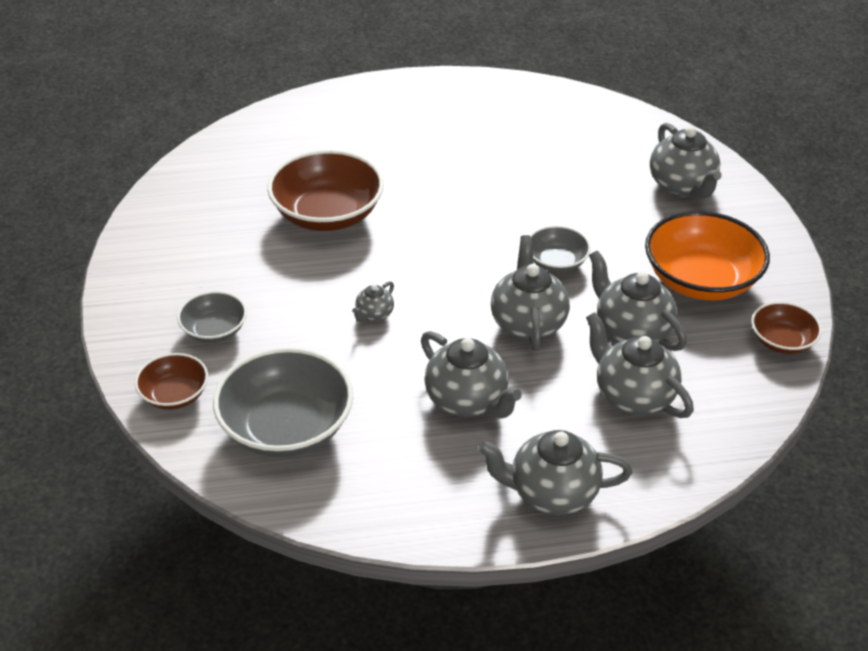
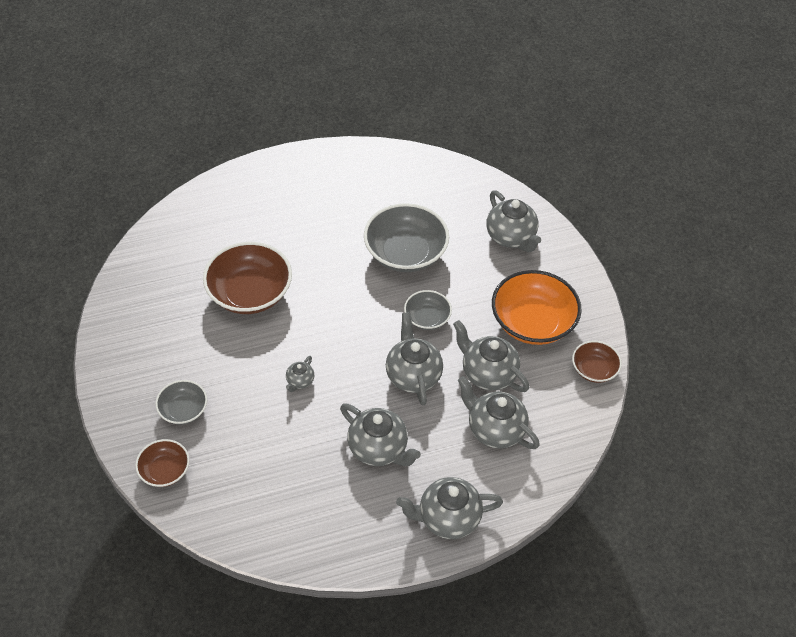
camera: 10 degrees left, 10 degrees up
(286, 427) = (252, 488): grey bowl -> grey bowl (405, 253)

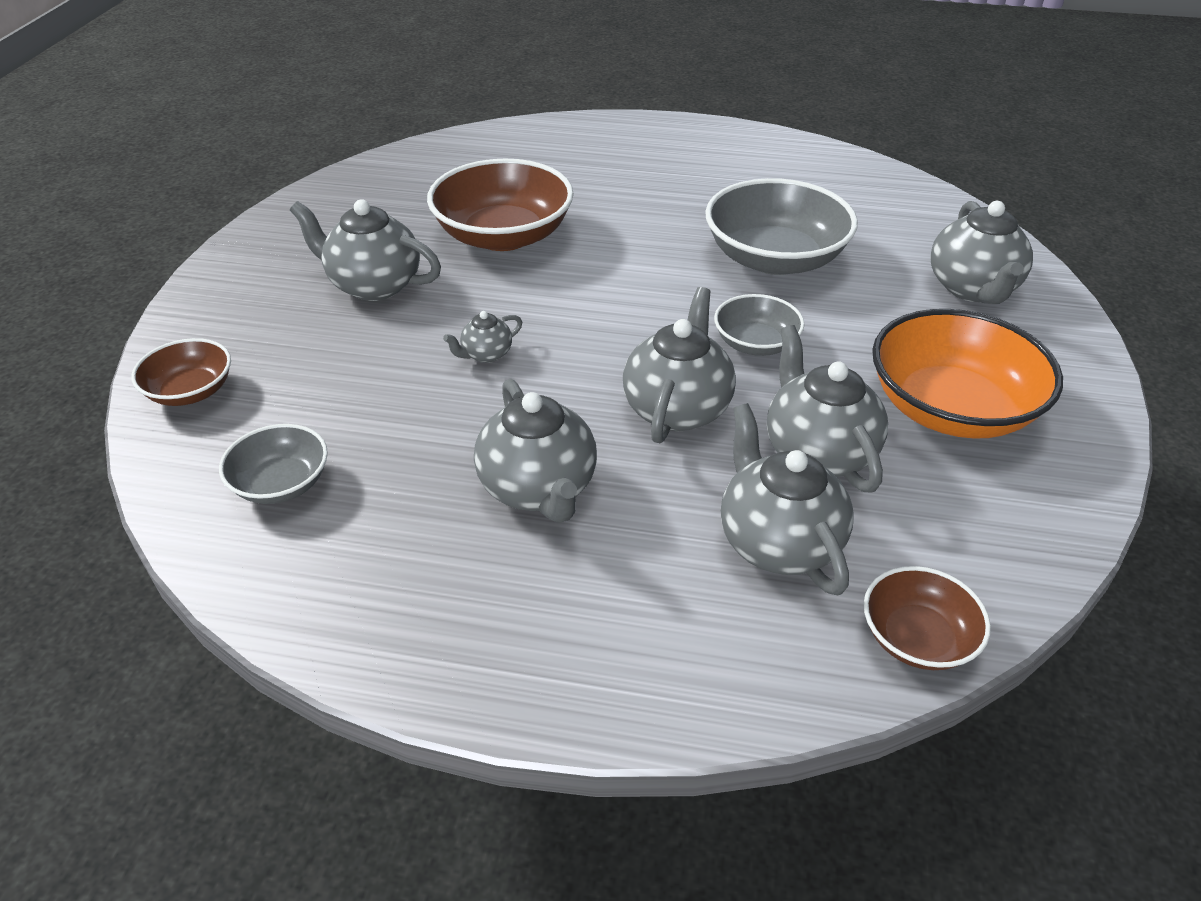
camera: 30 degrees right, 10 degrees down
(183, 410) = (289, 330): grey bowl -> grey bowl (281, 483)
(447, 518) = (582, 654): grey teapot -> grey teapot (373, 285)
(594, 369) = (1046, 520): brown bowl -> brown bowl (917, 638)

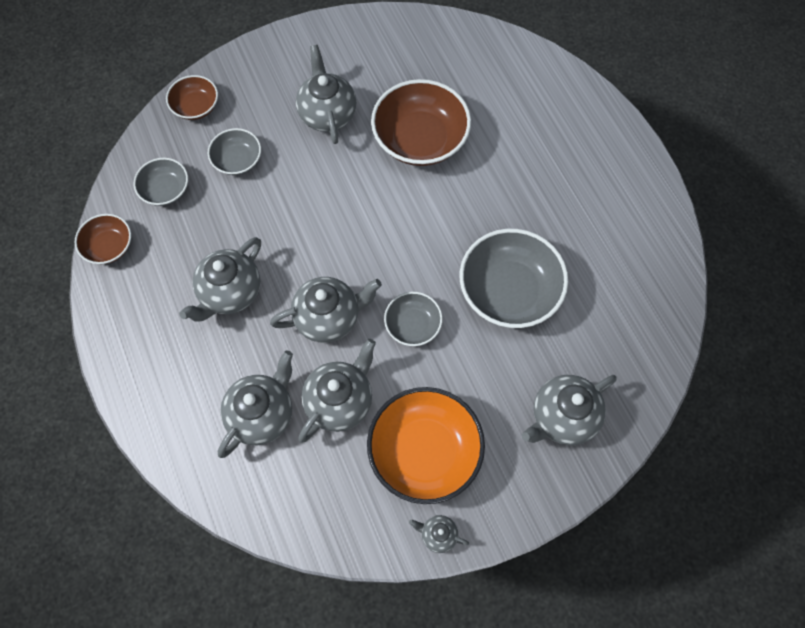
camera: 55 degrees right, 25 degrees up
(333, 388) = (237, 160): none -> grey bowl
(486, 354) = (309, 205): grey teapot -> grey teapot (438, 534)
(917, 638) = (239, 501): brown bowl -> brown bowl (109, 246)

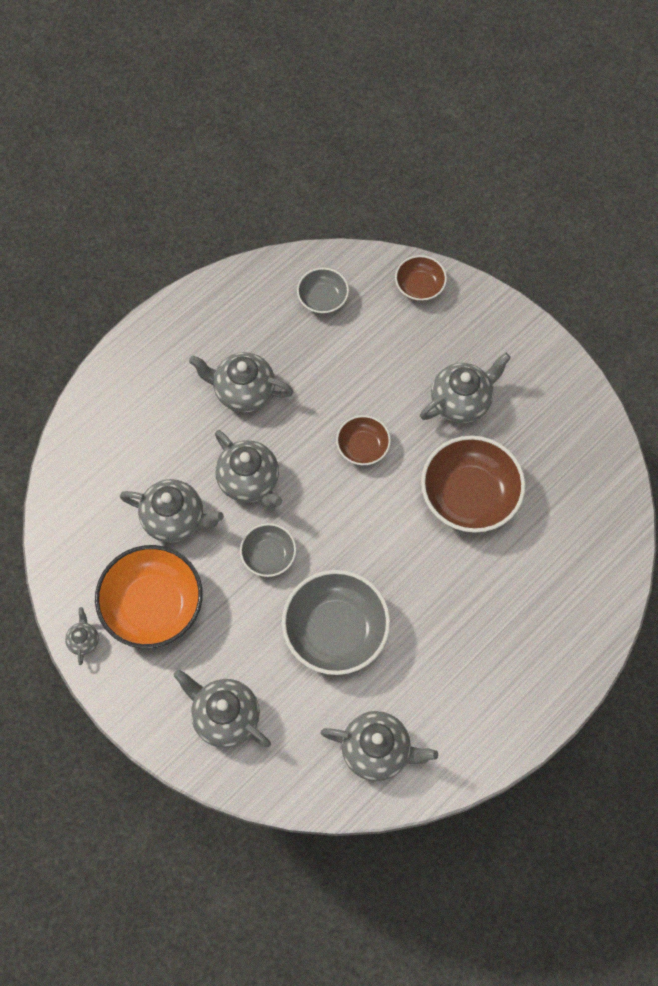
camera: 70 degrees right, 0 degrees up
(109, 246) = (250, 279): brown bowl -> brown bowl (362, 447)
(237, 160) = (377, 344): grey bowl -> none
(262, 414) = (142, 461): grey teapot -> grey teapot (377, 750)

